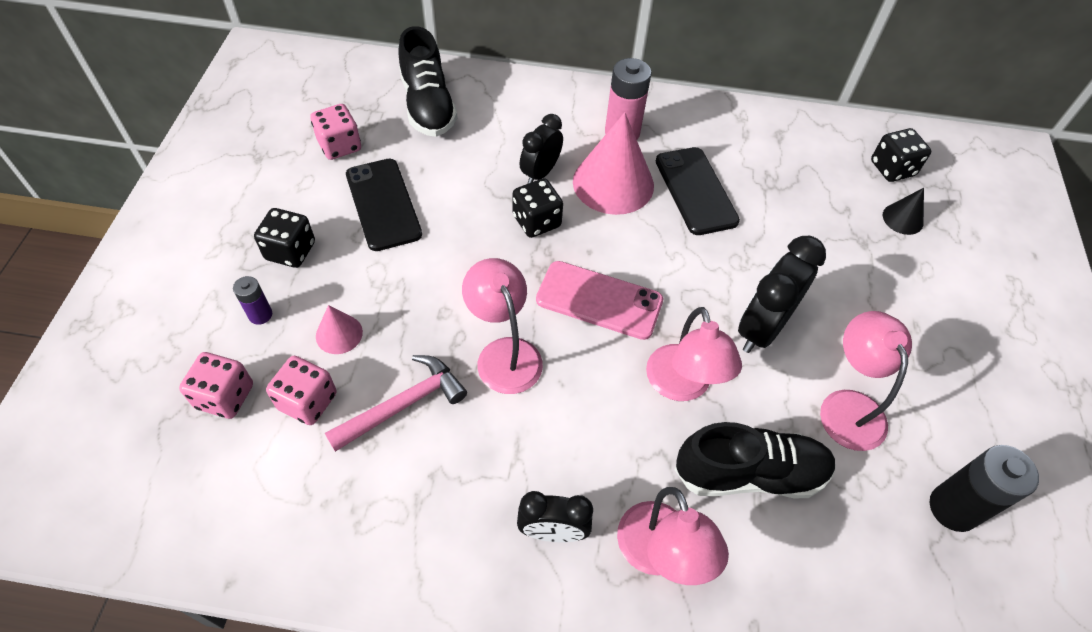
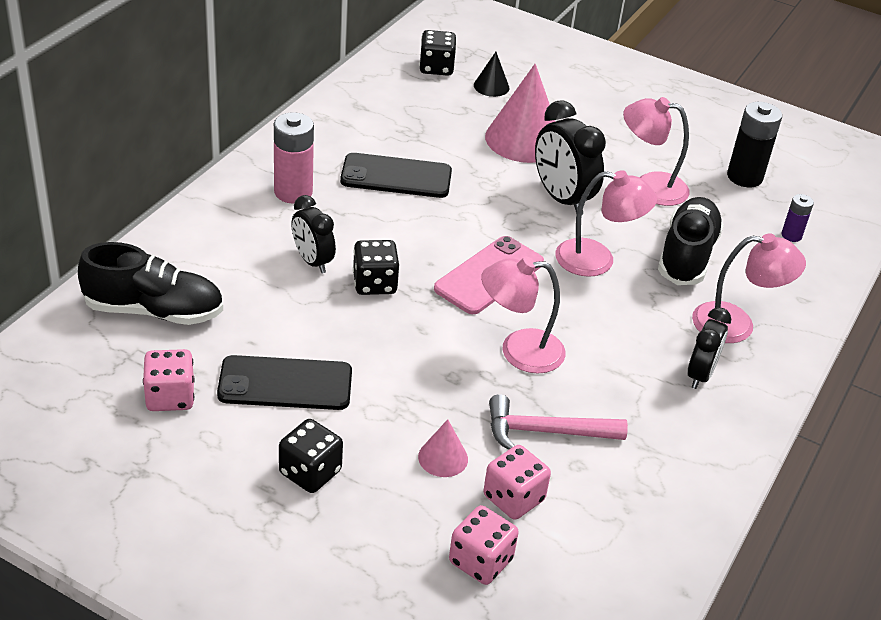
camera: 70 degrees left, 15 degrees down
(260, 315) = (387, 514): purple battery -> purple battery (791, 235)
(403, 405) = (546, 431): pink hammer -> pink hammer turned 75 degrees counterclockwise
(613, 183) = (356, 220): pink cone -> pink cone (523, 139)

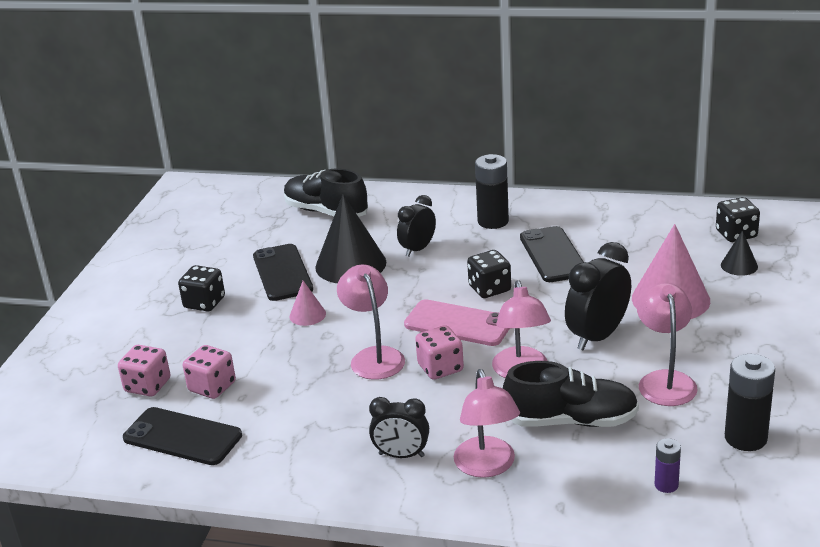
camera: 80 degrees right, 10 degrees down
(154, 311) = (326, 212): black shoe -> black shoe turned 135 degrees clockwise
(170, 397) = (249, 239): pink dice -> pink dice (440, 368)
(293, 192) = (493, 221): pink battery -> black battery
(308, 321) = (350, 264): none -> black cone
(374, 283) = (411, 278): black dice -> black dice (489, 289)
(443, 458) = (240, 349): pink cone -> pink cone (307, 315)
(546, 431) = (288, 387): pink hammer -> none
(605, 543) = (182, 437): none -> black phone

